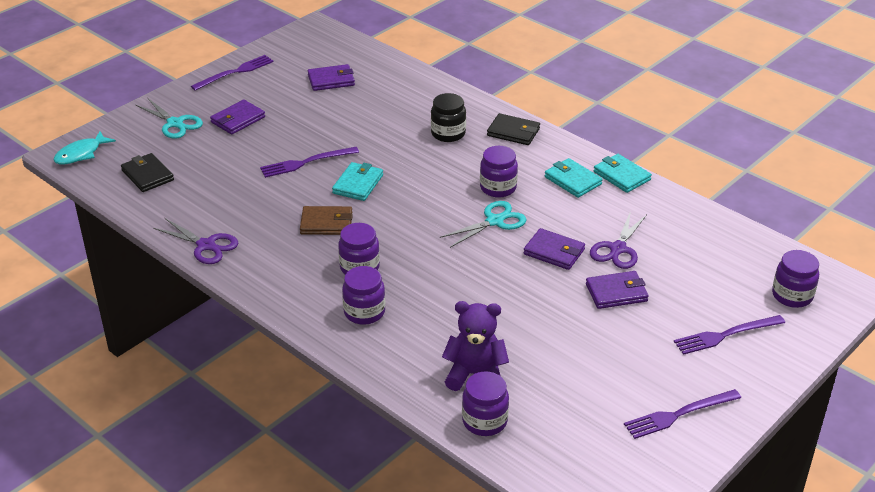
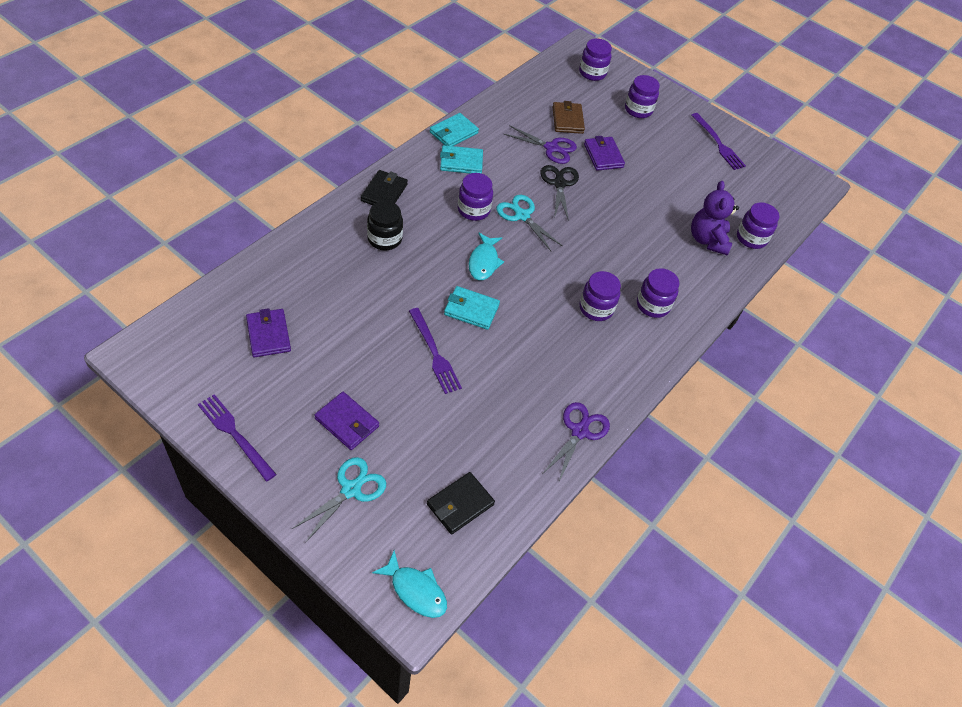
camera: 100 degrees left, 15 degrees up
(326, 223) = (535, 334): brown wallet -> brown wallet (567, 120)
(422, 193) = (484, 262): none -> turquoise fish
(554, 252) = (559, 184): purple wallet -> black scissors
(573, 180) = (461, 162): turquoise wallet -> turquoise wallet turned 45 degrees clockwise
(726, 335) = (638, 110): purple fork -> purple jar

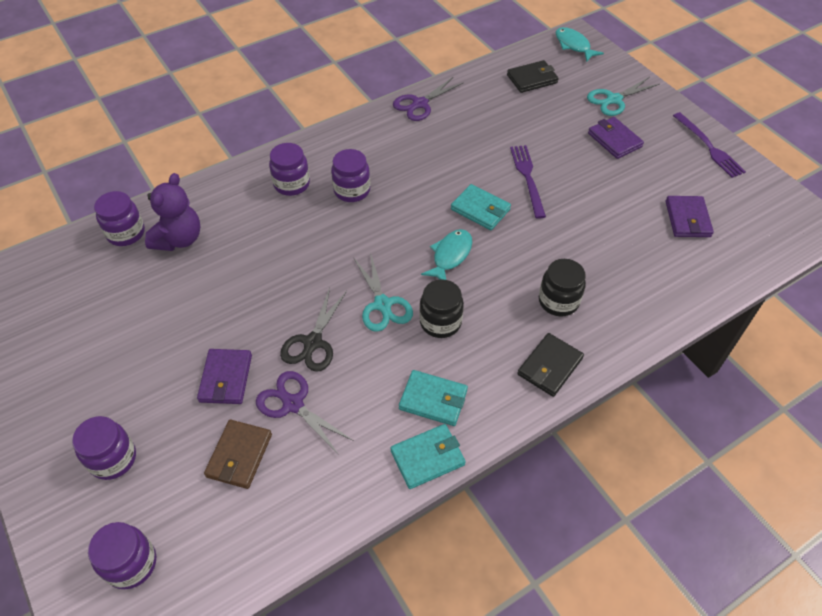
camera: 155 degrees left, 0 degrees up
(473, 210) = (440, 322): purple jar -> black jar
(718, 143) = (43, 372): purple fork -> none

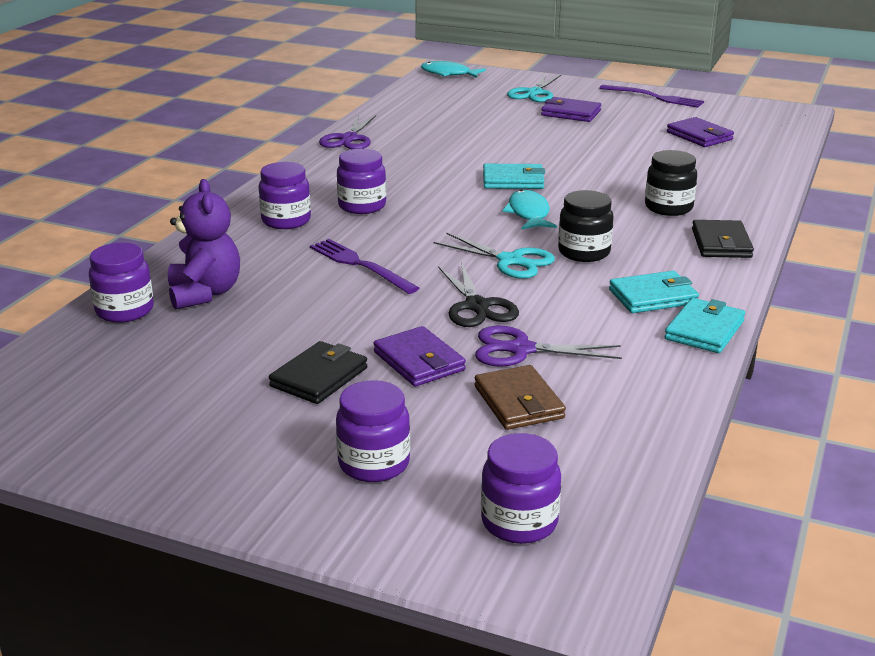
camera: 35 degrees left, 25 degrees down
(527, 178) = (528, 152): purple fork -> purple fork (360, 265)
(532, 79) = (439, 100): black wallet -> black wallet (319, 377)

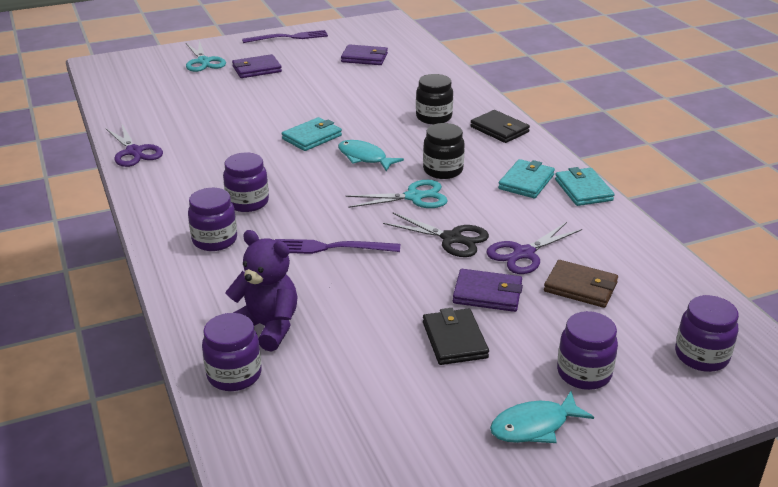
camera: 45 degrees left, 5 degrees up
(448, 74) = (109, 66): turquoise fish -> turquoise fish (534, 426)

